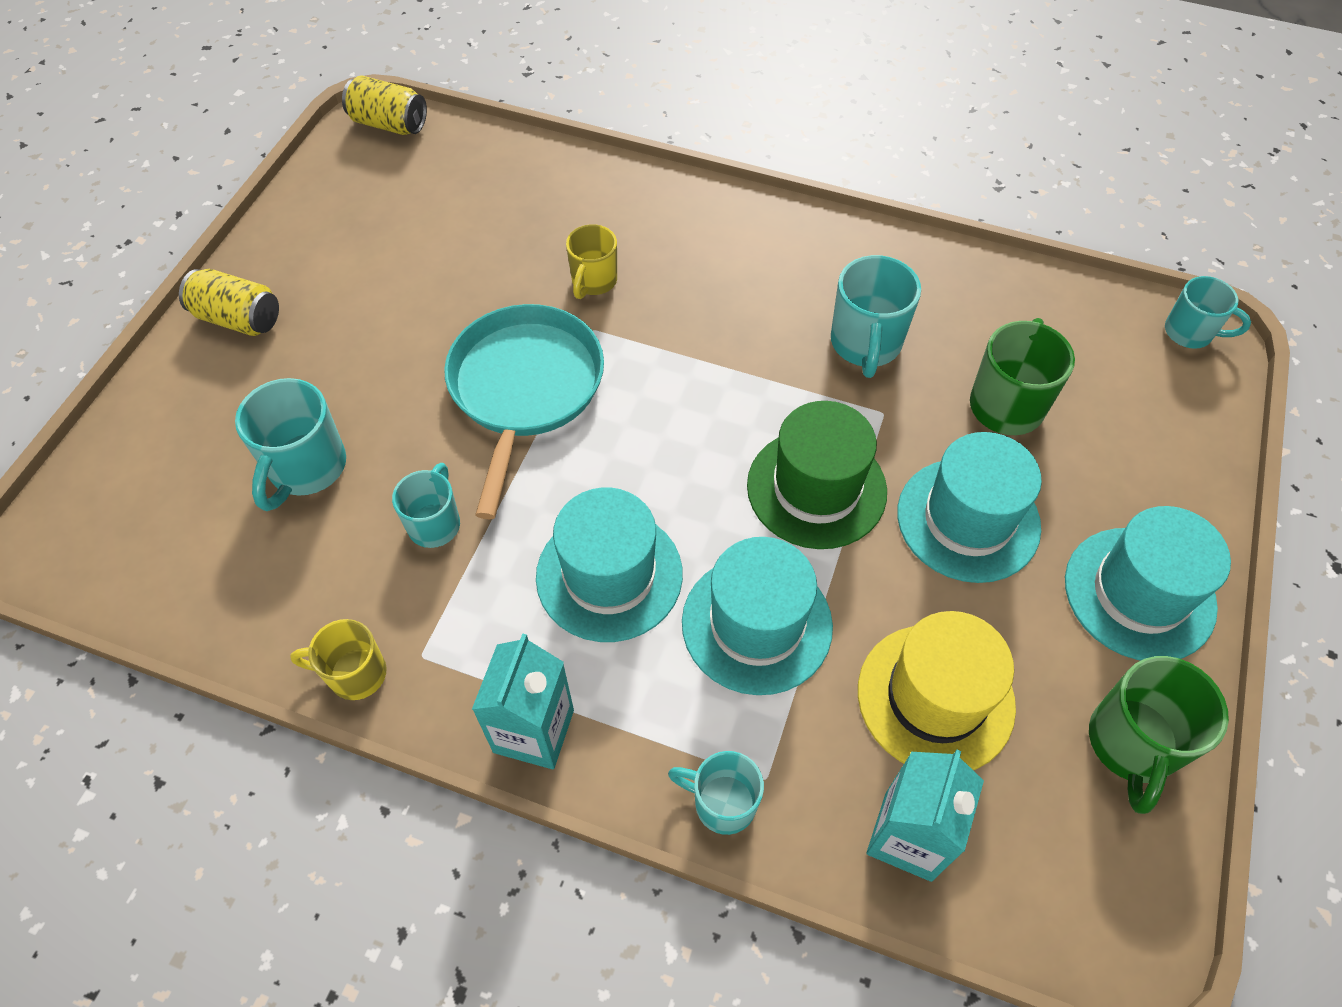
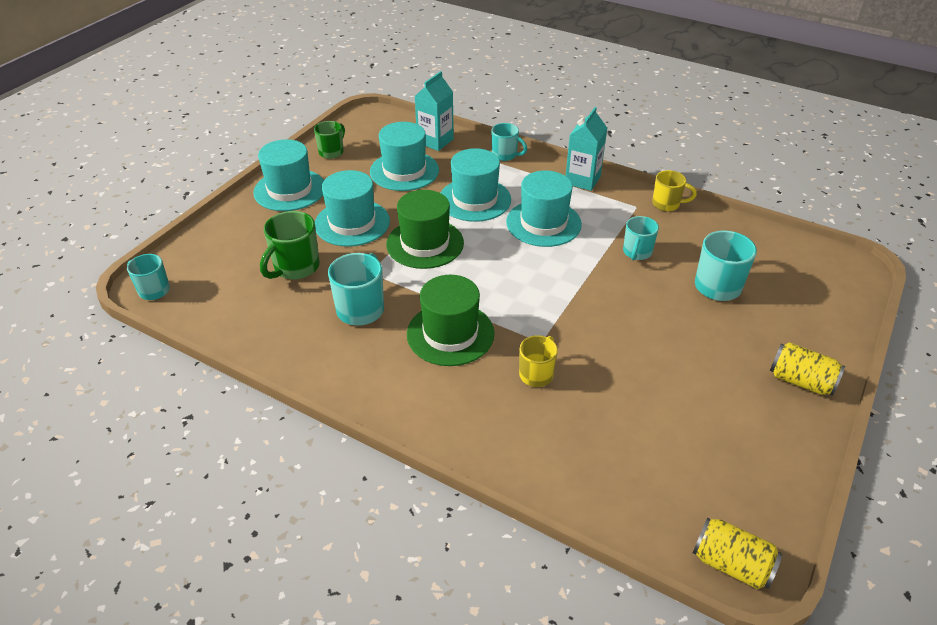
camera: 170 degrees left, 15 degrees down
(525, 388) = (588, 311): turquoise pan -> none
(722, 323) = (450, 334): none -> green hat
(935, 698) = (404, 171): yellow hat -> turquoise hat
(1131, 745) = (332, 152): green mug -> green mug, size x0.66

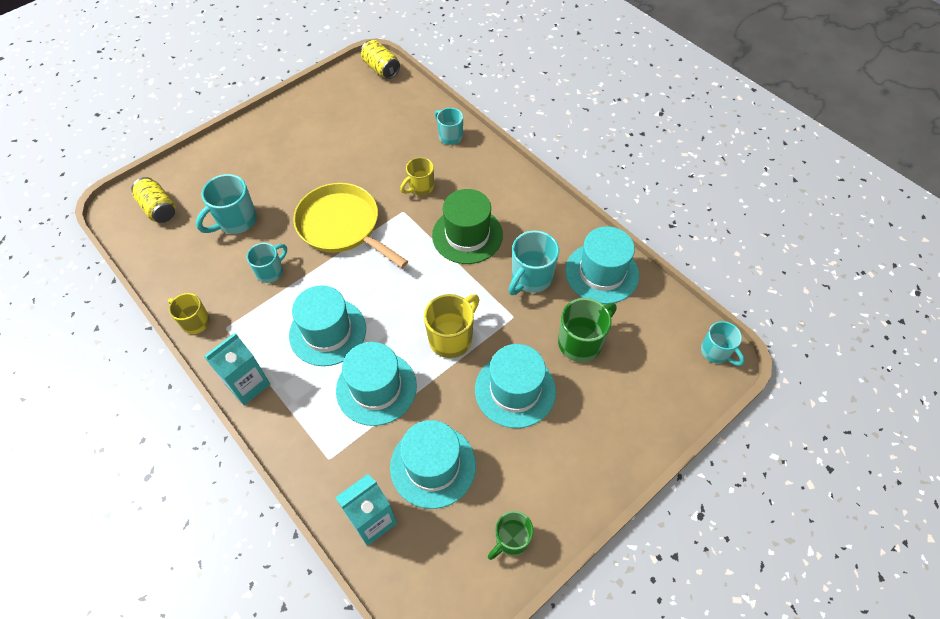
camera: 160 degrees left, 15 degrees up
(290, 190) = (575, 471): turquoise hat -> turquoise hat (601, 273)
(425, 243) = (452, 338): green hat -> yellow mug
(505, 155) = (303, 459): turquoise mug -> turquoise mug (450, 136)
(599, 308) = (342, 226): none -> yellow pan
(800, 381) = (253, 138): yellow can -> yellow can (159, 209)

